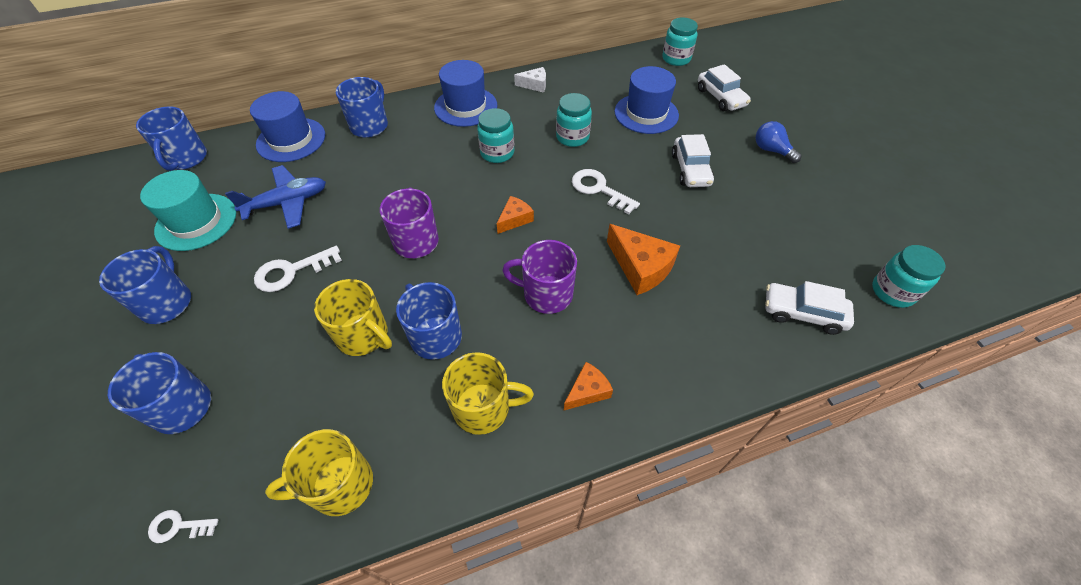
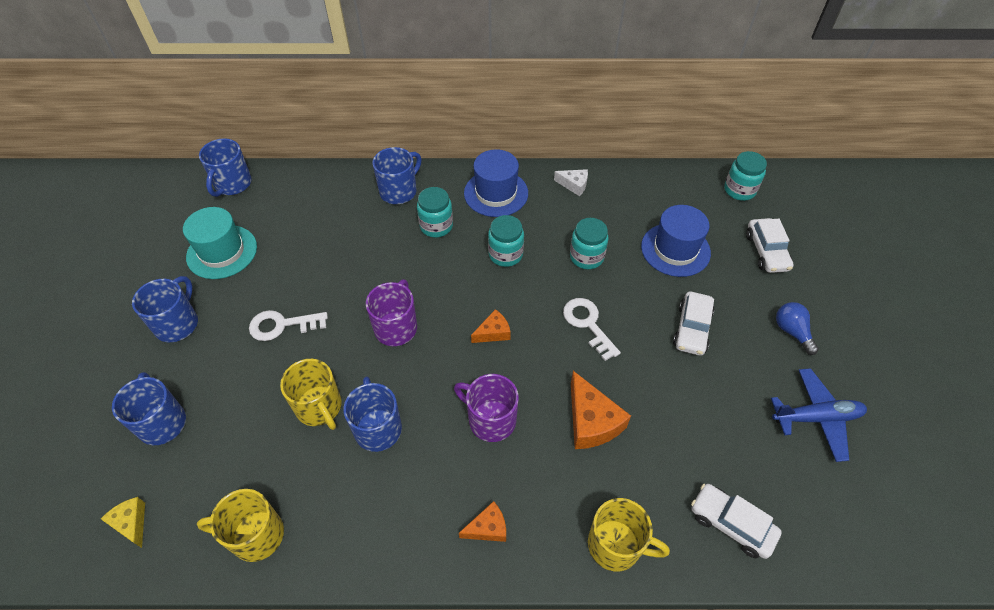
camera: 20 degrees right, 0 degrees up
(178, 526) = (131, 523): white key -> yellow cheese
(287, 203) = (300, 254): blue plane -> blue plane (816, 418)
(291, 140) = (325, 188): blue hat -> none
(483, 408) = (392, 510): yellow mug -> yellow mug (616, 545)
(892, 291) = (841, 534): turquoise jar -> turquoise jar (436, 226)

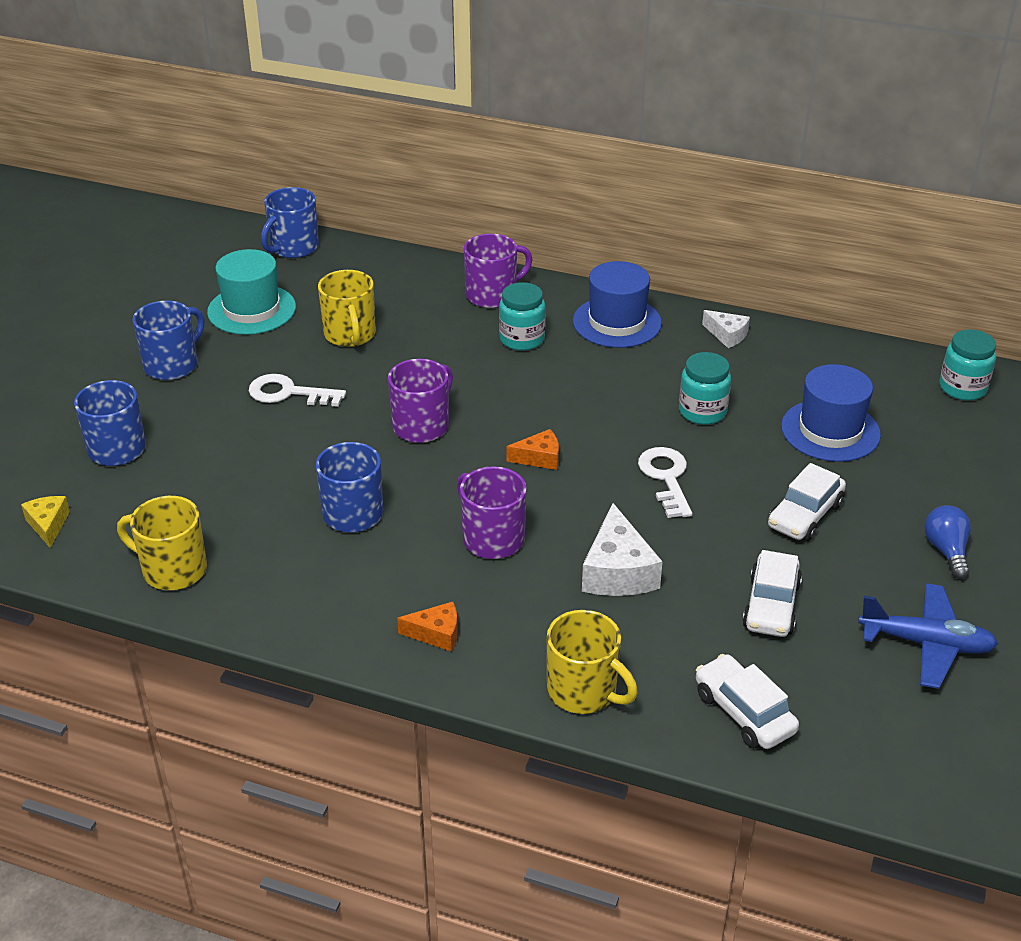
camera: 20 degrees right, 15 degrees down
(319, 407) = (295, 477): yellow mug -> yellow mug (350, 335)
(399, 191) = (492, 295): blue mug -> purple mug
(505, 254) = (596, 386): turquoise jar -> none
(591, 421) = (617, 571): orange cheese -> white cheese
(766, 252) = (961, 461): white car -> white car (771, 606)

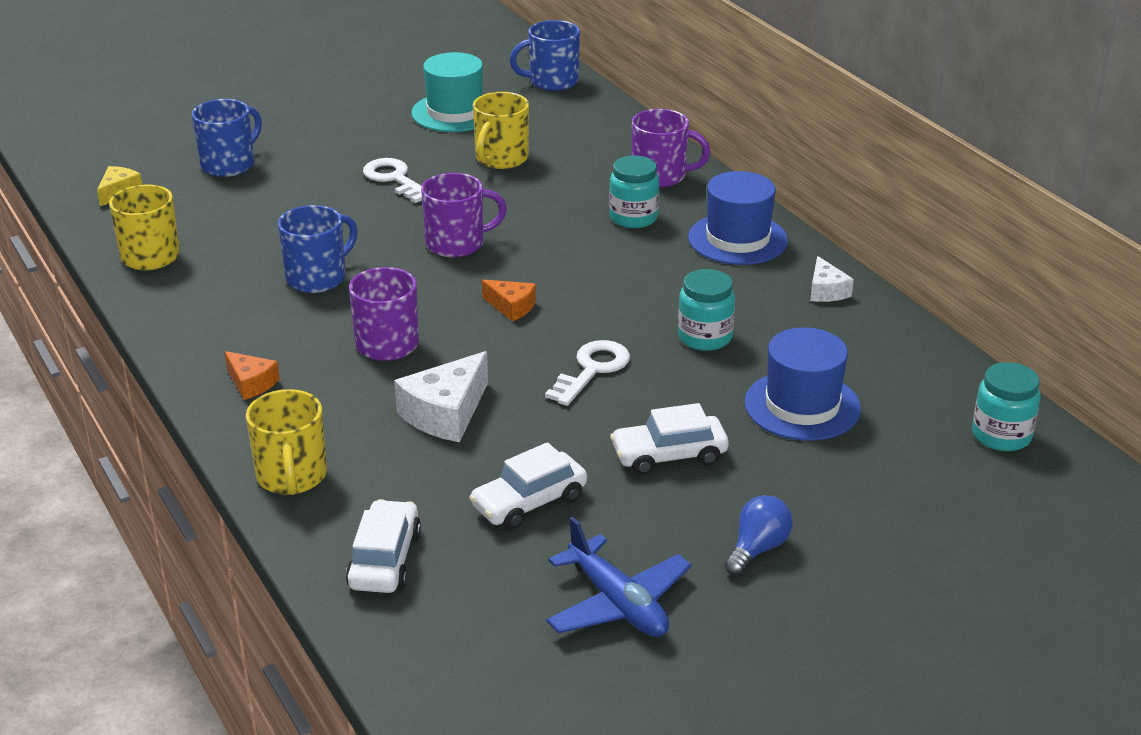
camera: 40 degrees right, 5 degrees down
(172, 365) = (344, 127): blue mug -> none

